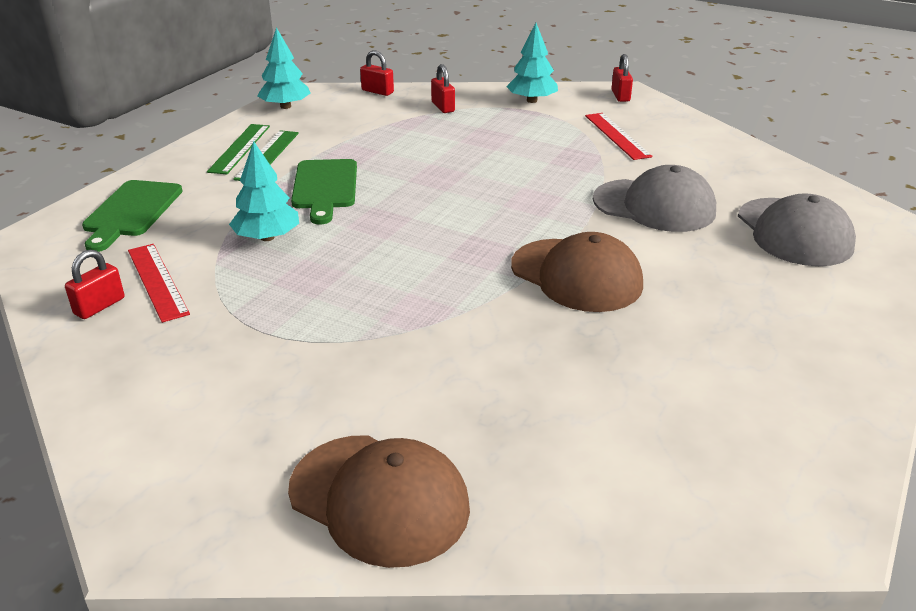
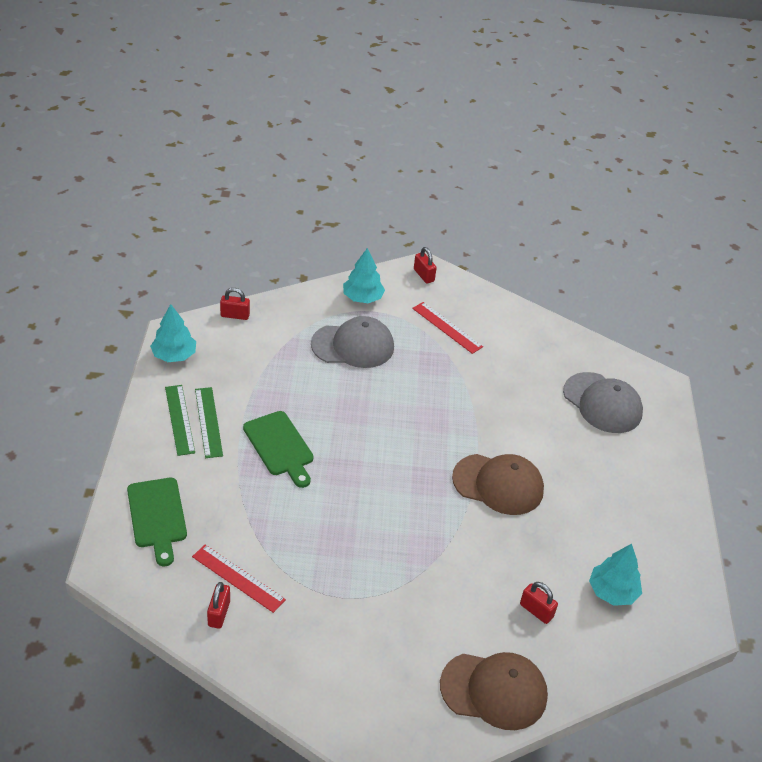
camera: 30 degrees left, 10 degrees up
(267, 237) = (279, 511): turquoise tree -> turquoise tree (612, 591)
(443, 107) = (301, 323): red padlock -> red padlock (536, 611)
(654, 206) = (510, 401): grey cap -> grey cap (353, 346)

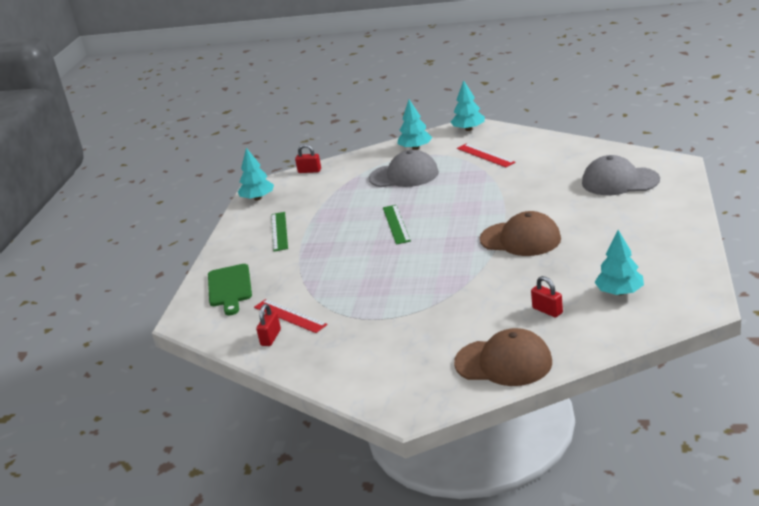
camera: 15 degrees right, 15 degrees down
(180, 419) = (256, 232): green ruler -> green ruler (396, 224)
(280, 446) = (335, 238): green cutting board -> none
(423, 275) = (468, 129): red padlock -> turquoise tree
(602, 403) = (620, 181): grey cap -> grey cap turned 135 degrees clockwise

